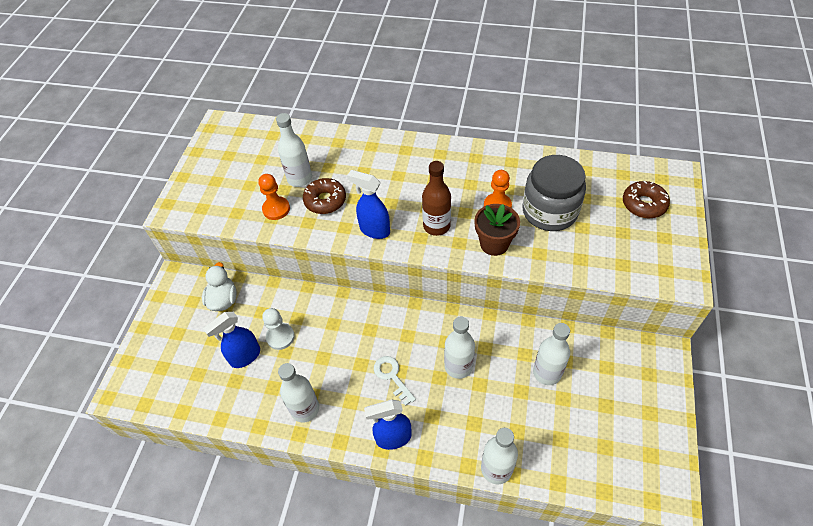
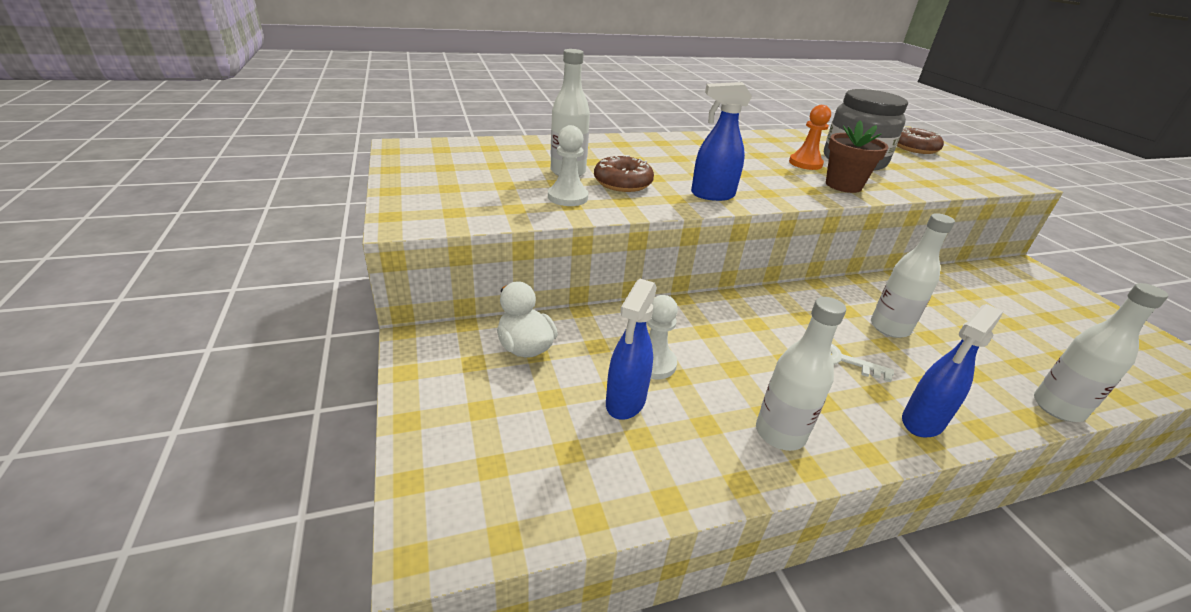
camera: 35 degrees left, 20 degrees down
(276, 209) = (568, 197): orange pawn -> white pawn
(436, 226) = (771, 183): brown bottle -> none
(547, 373) = (970, 308): white bottle -> none

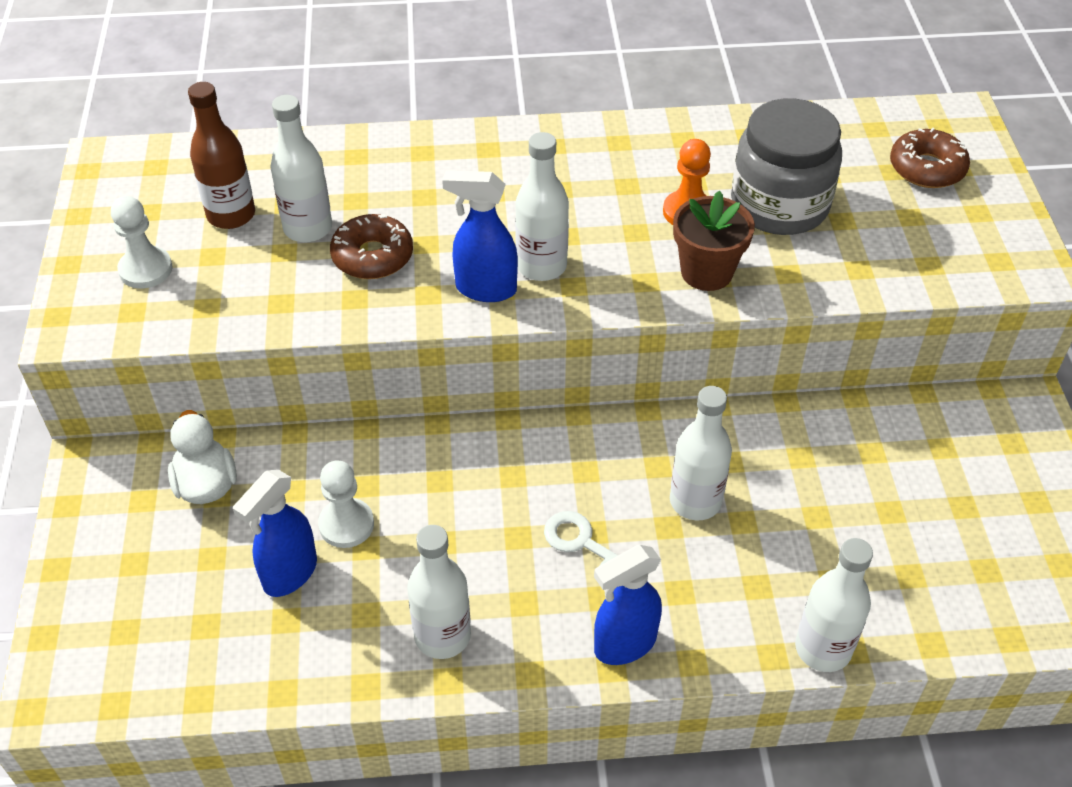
camera: 15 degrees right, 15 degrees up
(509, 167) = (231, 215): none -> brown bottle
(568, 197) = (283, 287): white pawn -> white pawn (146, 269)
(739, 185) = (541, 266): none -> white bottle

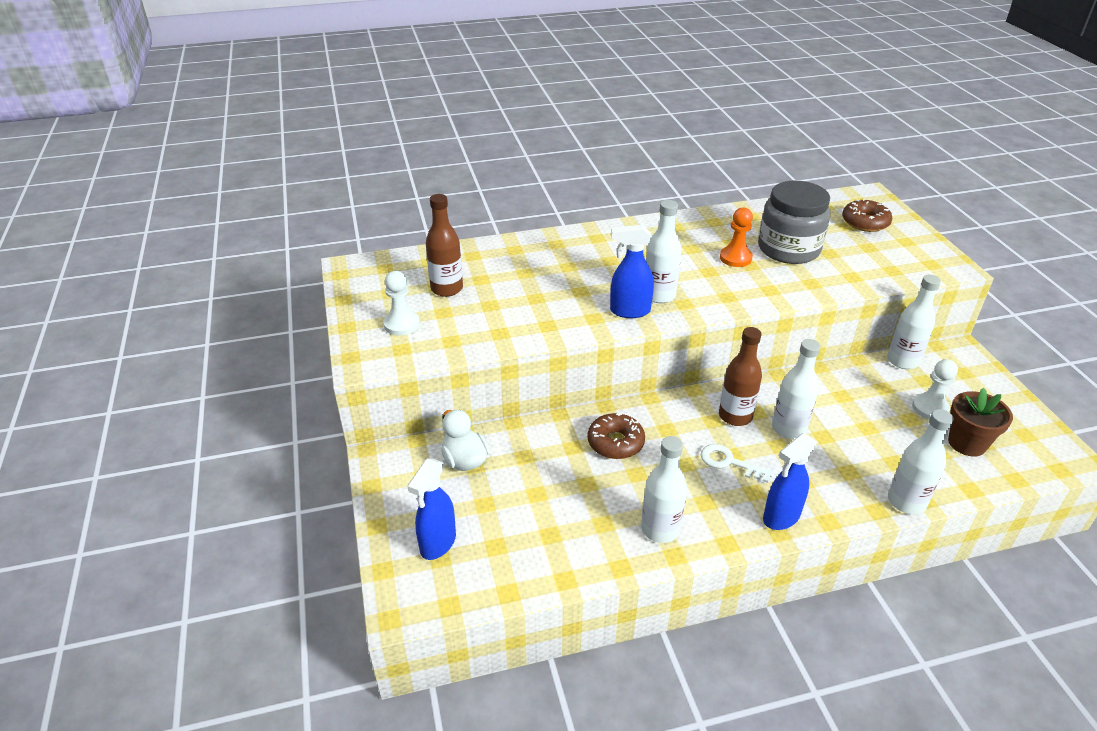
camera: 10 degrees left, 10 degrees down
(289, 574) = (542, 506): blue spray bottle -> blue spray bottle (437, 543)
(308, 228) = (500, 291): white bottle -> white bottle (902, 361)
(346, 524) = (569, 472): white pawn -> white pawn (930, 408)
(372, 256) = (549, 301): brown donut -> brown donut (615, 442)
(622, 468) = (735, 416): none -> brown bottle
(706, 272) = (762, 288): brown flower pot -> brown flower pot (967, 443)

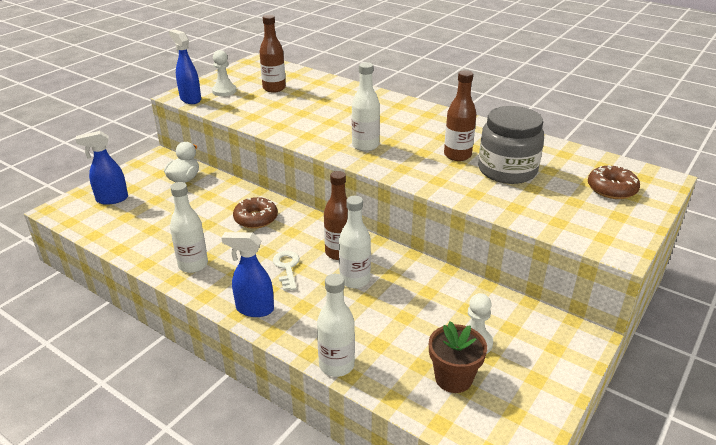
camera: 50 degrees right, 5 degrees down
(629, 311) = (331, 143): blue spray bottle -> blue spray bottle (190, 99)
(735, 258) = (457, 155): orange pawn -> brown bottle
(902, 361) = (520, 307): white bottle -> none

